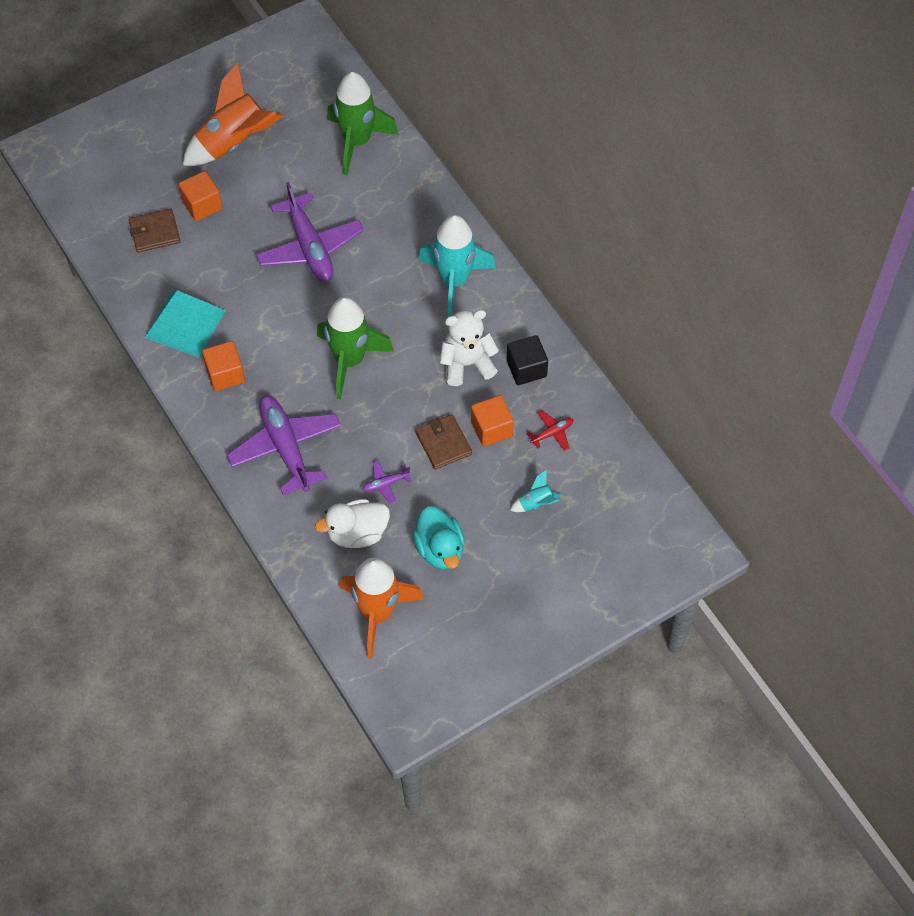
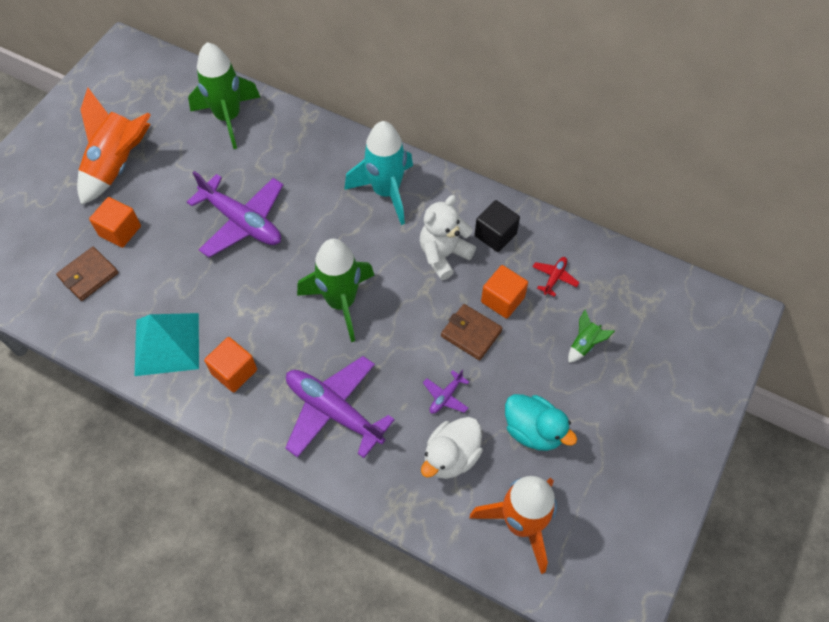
camera: 30 degrees left, 0 degrees up
(536, 503) = (584, 344): turquoise rocket -> green rocket

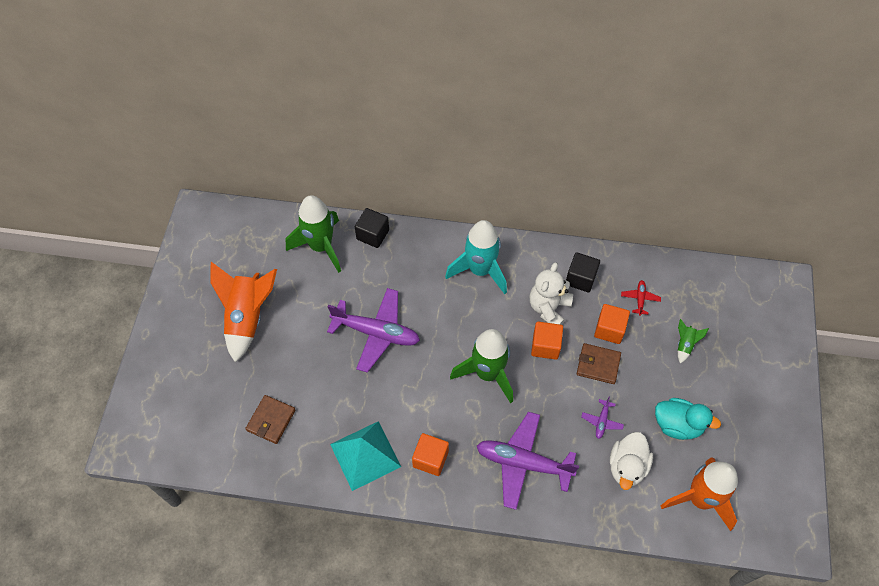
camera: 20 degrees left, 0 degrees up
(120, 231) = (278, 374): orange cube -> orange cube (545, 346)
(288, 121) = (373, 234): none -> black cube

